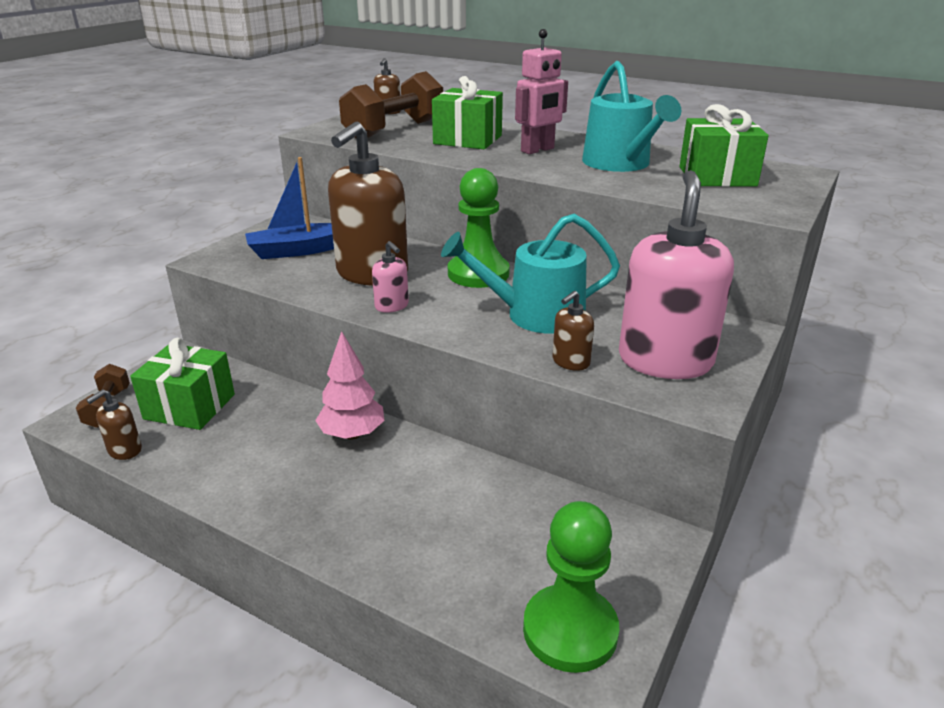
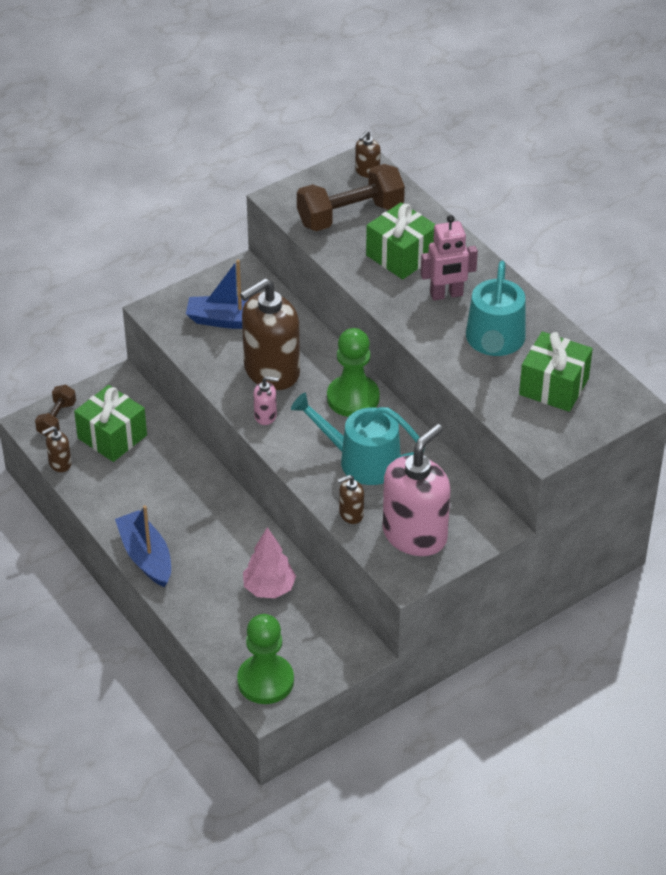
camera: 25 degrees right, 15 degrees up
(292, 520) = (146, 556): none -> blue boat
(352, 434) = (213, 502): pink tree -> pink tree (269, 588)
(392, 306) = (265, 416): pink soap dispenser -> pink soap dispenser turned 75 degrees counterclockwise

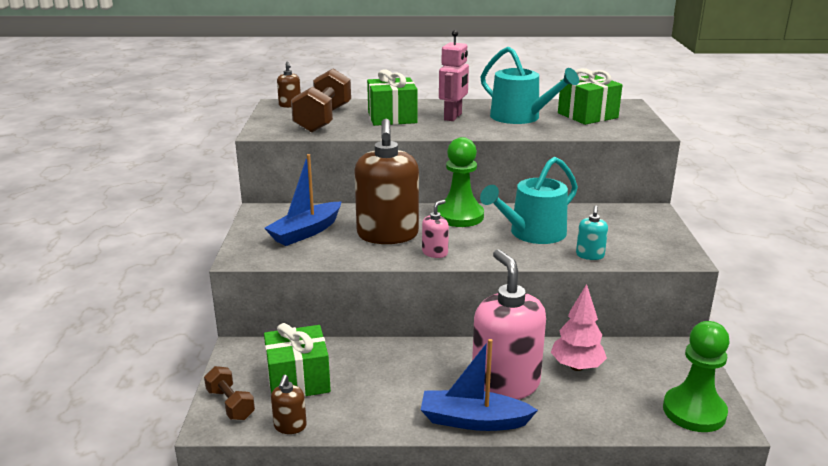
camera: 55 degrees left, 20 degrees down
(351, 514) = (590, 255): brown soap dispenser -> turquoise soap dispenser
(415, 535) = (637, 240): pink soap dispenser -> pink soap dispenser (505, 384)

